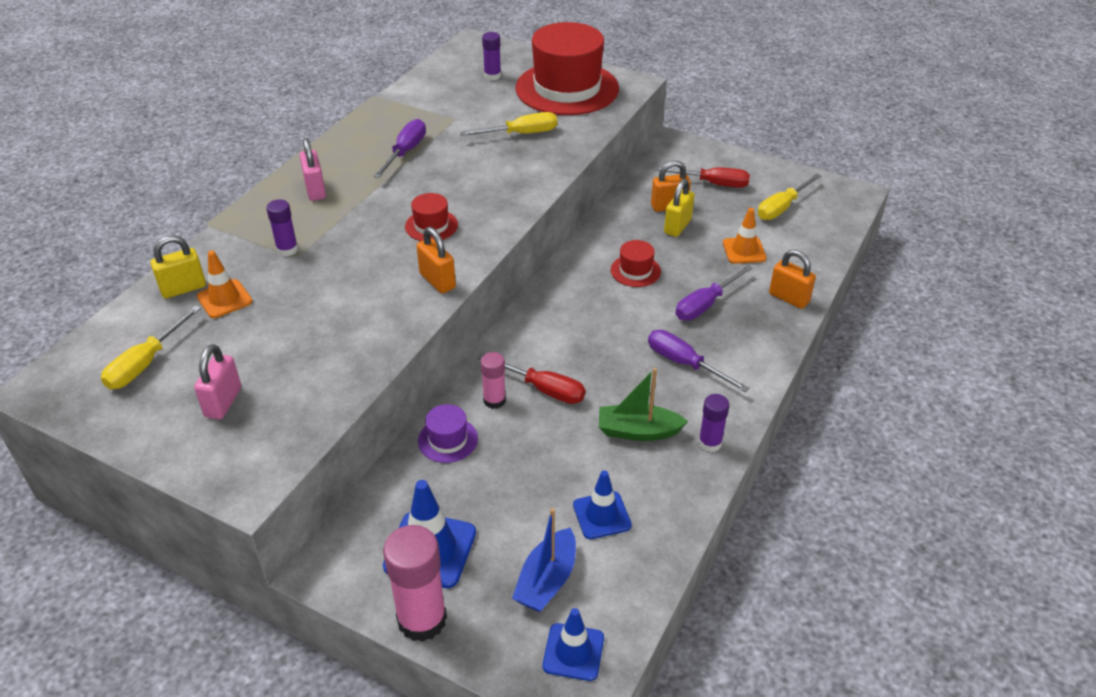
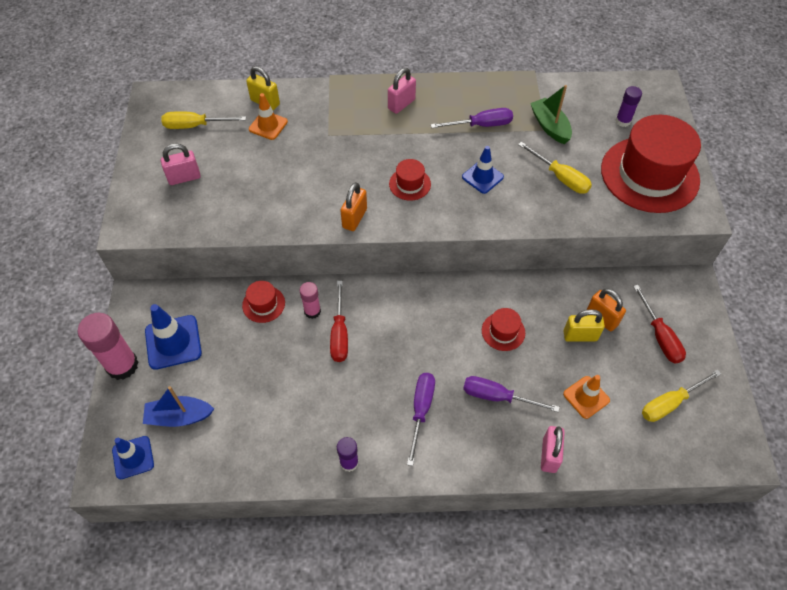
camera: 60 degrees right, 15 degrees up
(287, 249) = (332, 126): purple glue stick -> none
(448, 440) = (263, 304): purple hat -> red hat
(601, 515) = (246, 423): blue traffic cone -> blue traffic cone (482, 177)
(638, 431) = (334, 410): green boat -> green boat (550, 126)
(782, 207) = (670, 403): yellow screwdriver -> yellow screwdriver turned 45 degrees counterclockwise
(789, 298) = (549, 455): orange padlock -> pink padlock

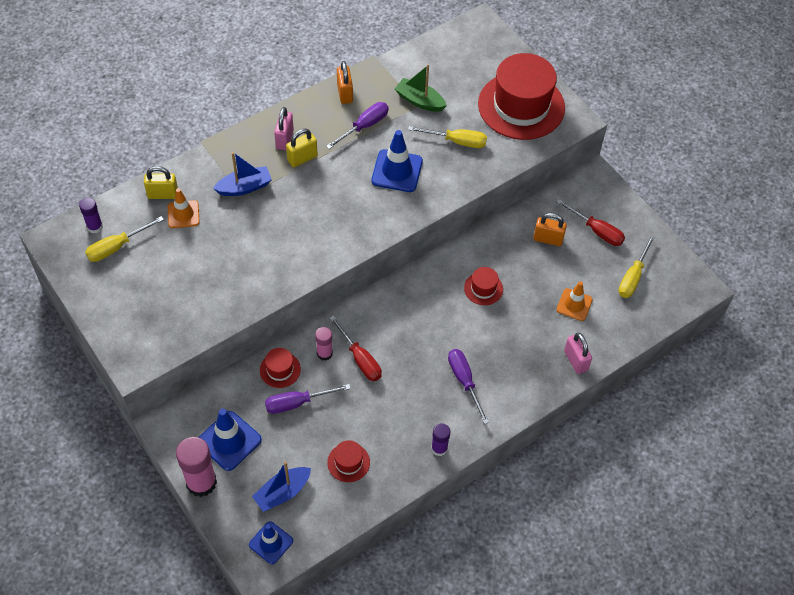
camera: 35 degrees left, 0 degrees up
(184, 177) = (147, 297): pink padlock -> none
(336, 127) = (244, 187): none -> blue boat
(354, 218) = (320, 257): orange padlock -> orange padlock (345, 93)
(409, 184) = (343, 206): red hat -> red hat (348, 462)
(482, 177) = (397, 171): blue traffic cone -> blue traffic cone, size x1.52
(497, 397) = (512, 340): purple screwdriver -> purple screwdriver (297, 403)
(580, 336) = (541, 261): yellow padlock -> yellow padlock (302, 158)
(623, 121) = (473, 69): purple glue stick -> purple glue stick (95, 227)

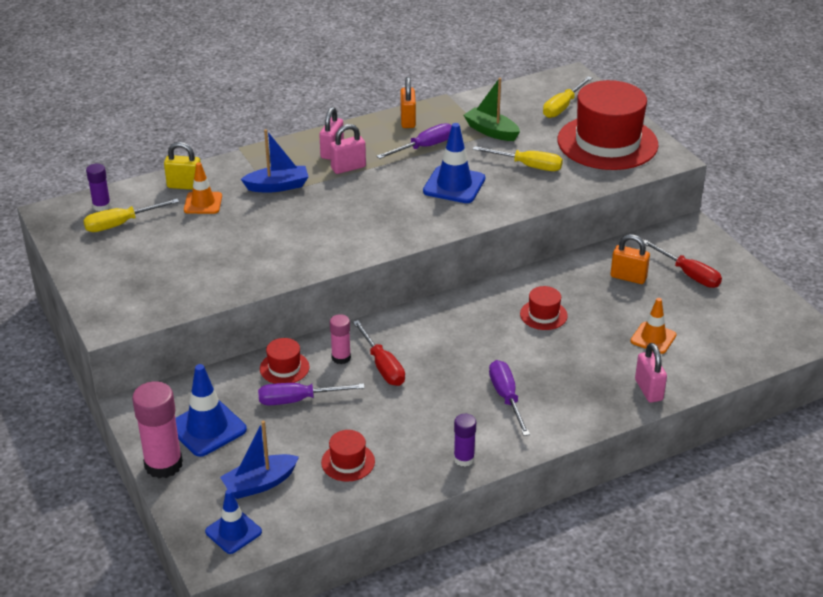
camera: 10 degrees right, 20 degrees down
(302, 158) = (348, 168): yellow padlock -> pink padlock
(633, 277) = (729, 318): yellow screwdriver -> yellow screwdriver (562, 107)

